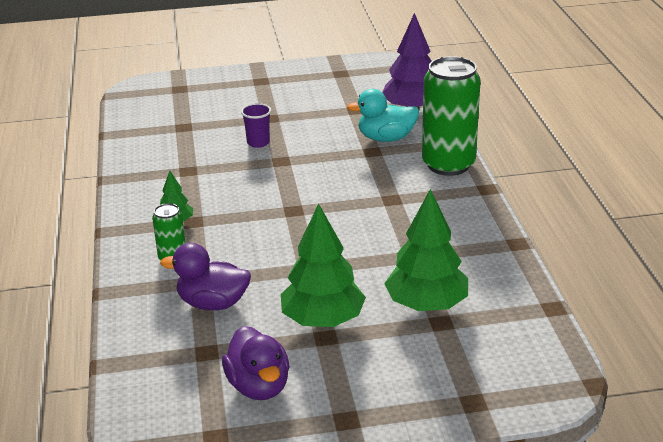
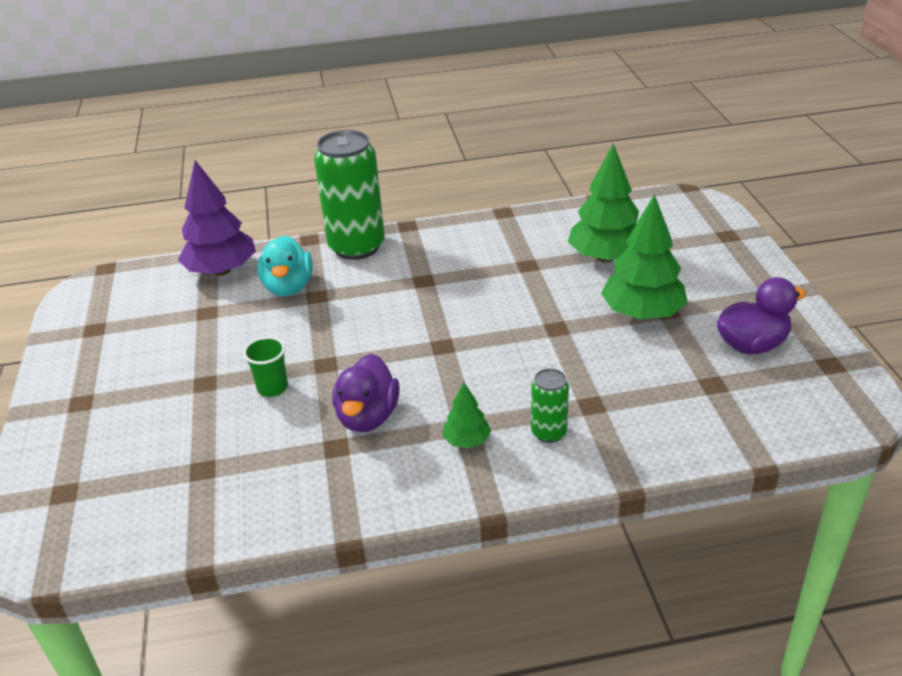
camera: 90 degrees left, 5 degrees up
(213, 303) = (631, 389): purple duck -> purple duck (368, 417)
(258, 142) = (272, 388): purple cup -> green cup

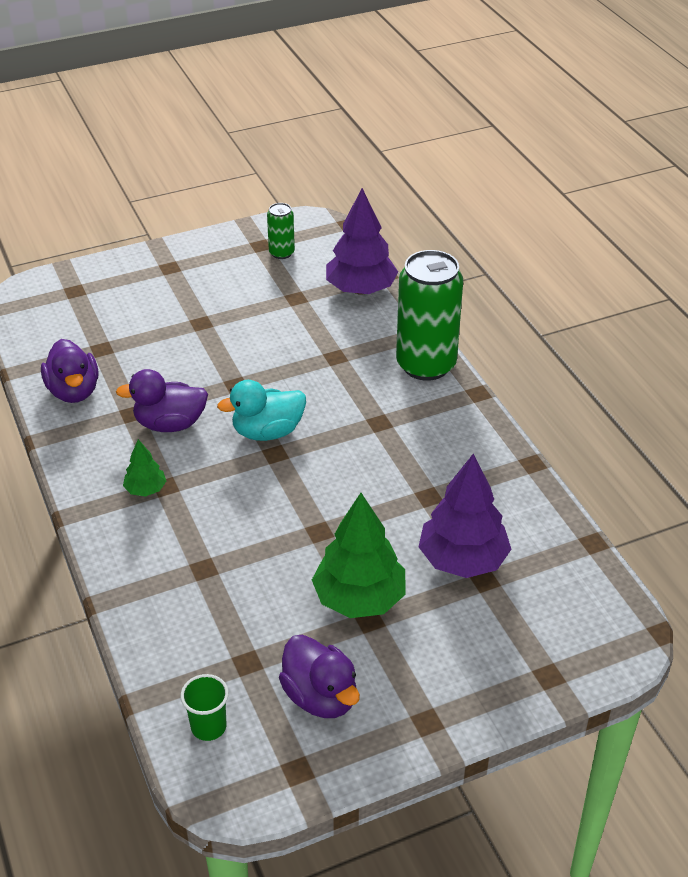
camera: 75 degrees right, 5 degrees up
(271, 497) = (74, 391): none -> purple duck
(272, 388) = (200, 361): green cup -> green cup (208, 727)
(288, 287) = (345, 336): turquoise duck -> turquoise duck (267, 432)
(549, 432) = (161, 542): green can -> green can (281, 253)
(605, 257) = (462, 560): green tree -> purple tree

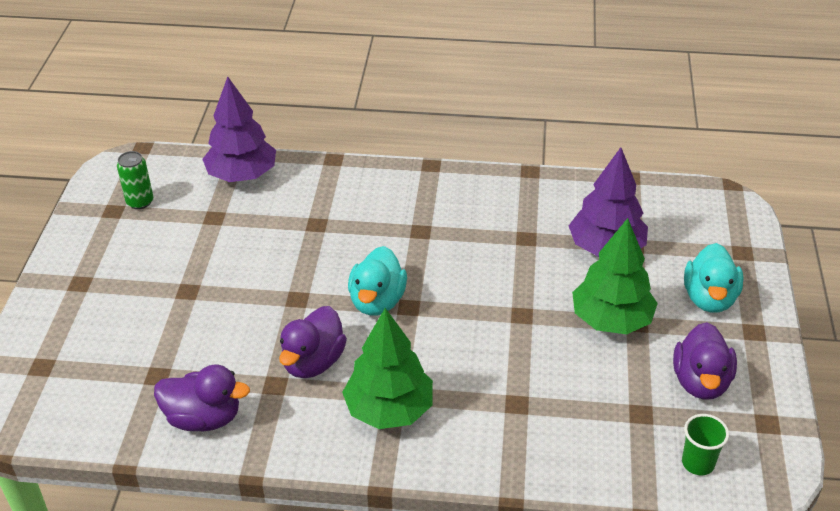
camera: 60 degrees left, 0 degrees up
(145, 489) = (389, 409): green tree -> green tree, size x2.00
(320, 697) = (700, 382): purple duck -> purple duck turned 105 degrees clockwise
(426, 365) = (373, 178): green can -> none
(450, 668) = (709, 298): none -> turquoise duck

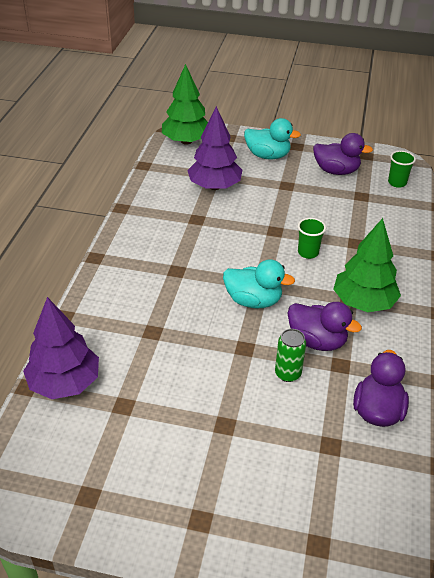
camera: 85 degrees left, 0 degrees up
(140, 202) = (80, 471): green can -> green can (288, 373)
(482, 350) = (308, 252): none -> green cup
(611, 320) = (283, 194): green tree -> green tree (186, 141)

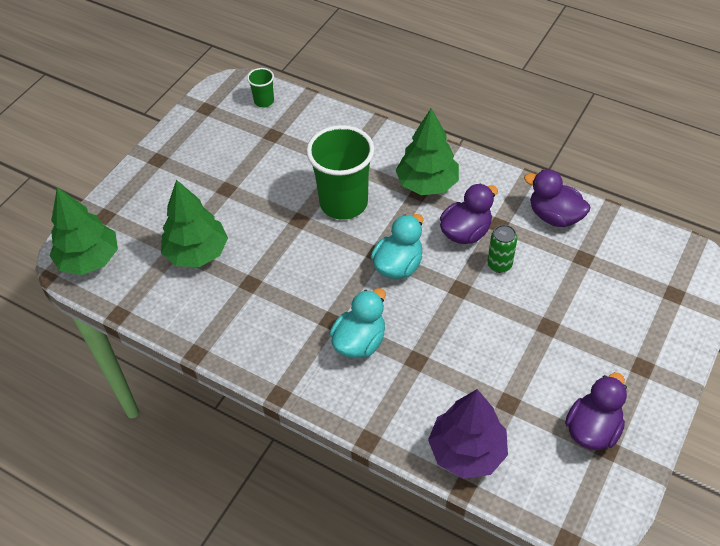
camera: 70 degrees left, 10 degrees up
(214, 186) = (197, 253): purple tree -> green tree
(268, 156) = (162, 190): turquoise duck -> turquoise duck (359, 342)
(308, 252) = (343, 203): green cup -> green cup, size x2.18
(336, 171) = (221, 141): purple duck -> purple duck (592, 429)

